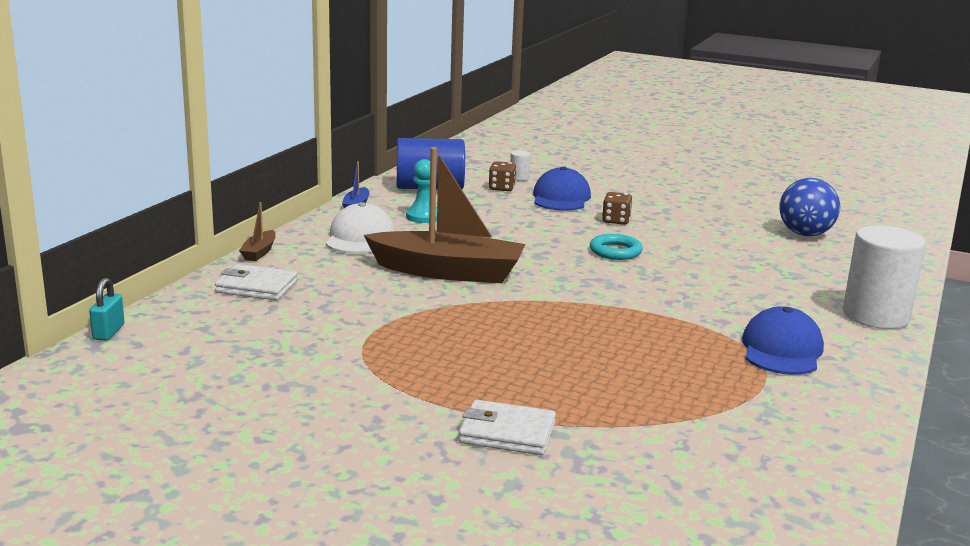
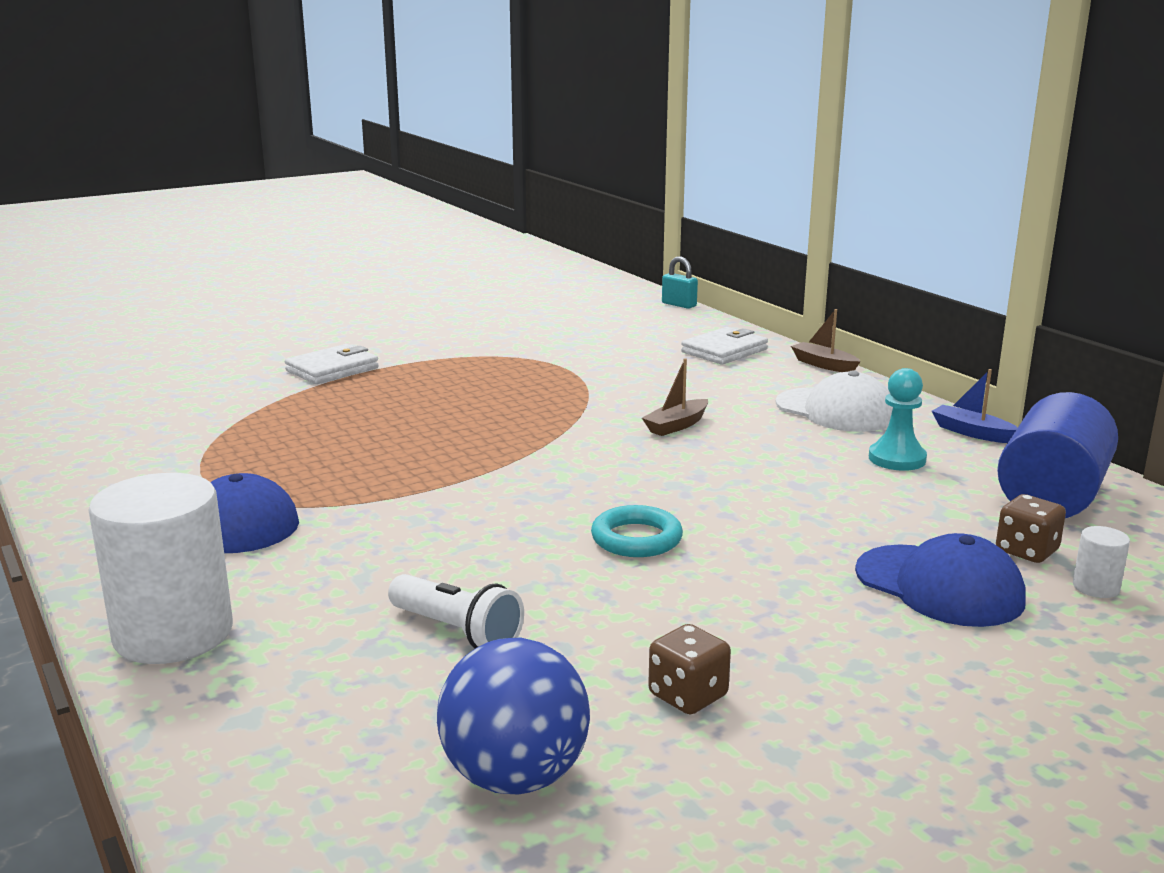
camera: 125 degrees right, 0 degrees up
(448, 272) = (676, 425): brown boat -> brown boat, size x0.41
(616, 221) = (773, 591): brown dice -> brown dice (688, 695)
(755, 264) = (457, 631): none -> white flashlight

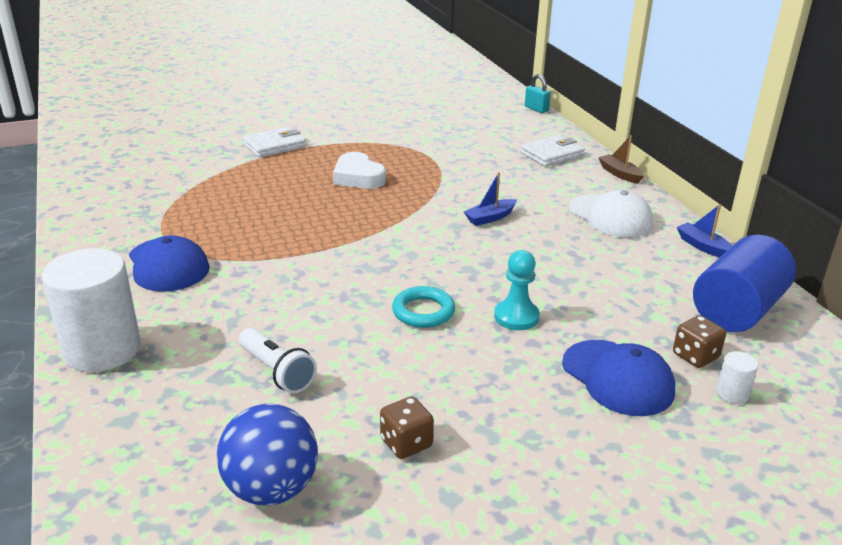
camera: 10 degrees right, 10 degrees up
(470, 395) = (358, 177): none -> white heart
(676, 425) = (490, 218): brown boat -> blue boat
(897, 459) = (636, 264): turquoise pawn -> turquoise pawn (516, 317)

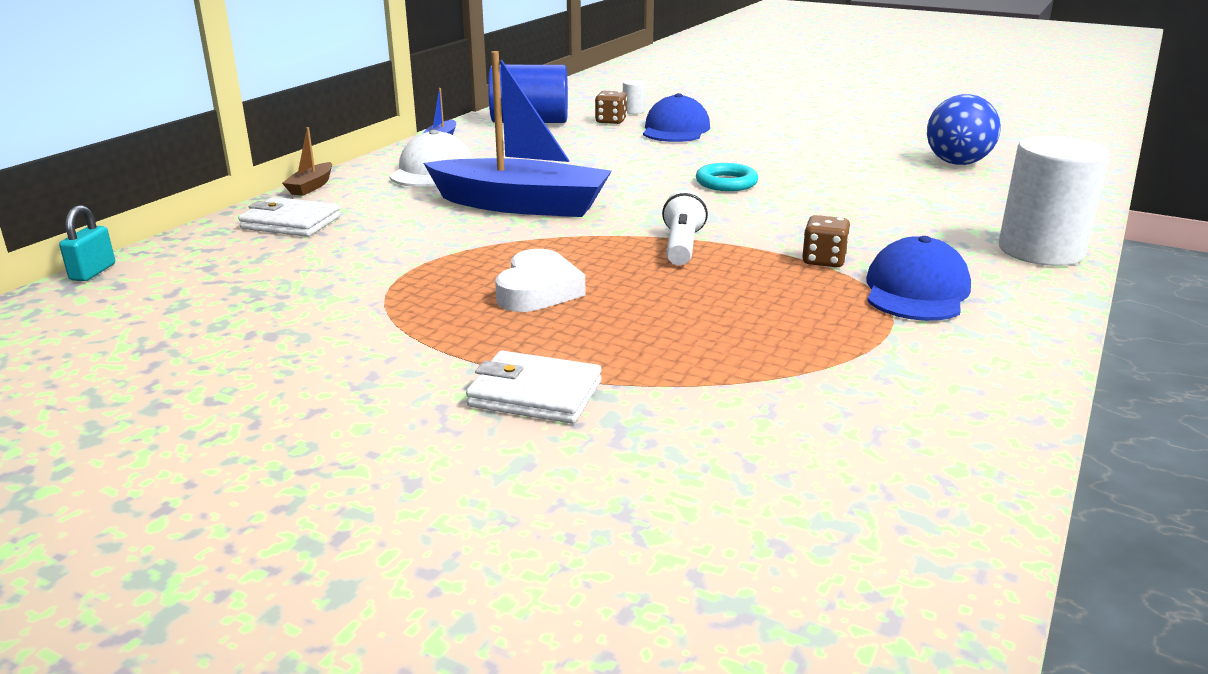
camera: 130 degrees left, 5 degrees down
(277, 371) = (893, 195): white flashlight -> white flashlight (682, 246)
(406, 443) = (850, 151): brown dice -> brown dice (824, 261)
(490, 218) = (521, 205): blue boat -> blue boat, size x2.45
(516, 317) = (667, 160): turquoise pawn -> none

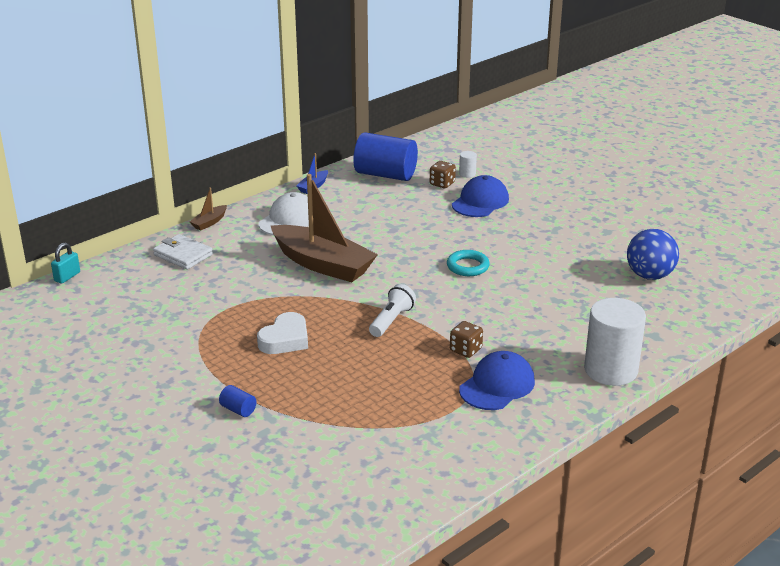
camera: 20 degrees right, 5 degrees up
(521, 205) = (322, 264): blue boat -> brown boat
(535, 394) = (238, 410): white wallet -> blue cylinder

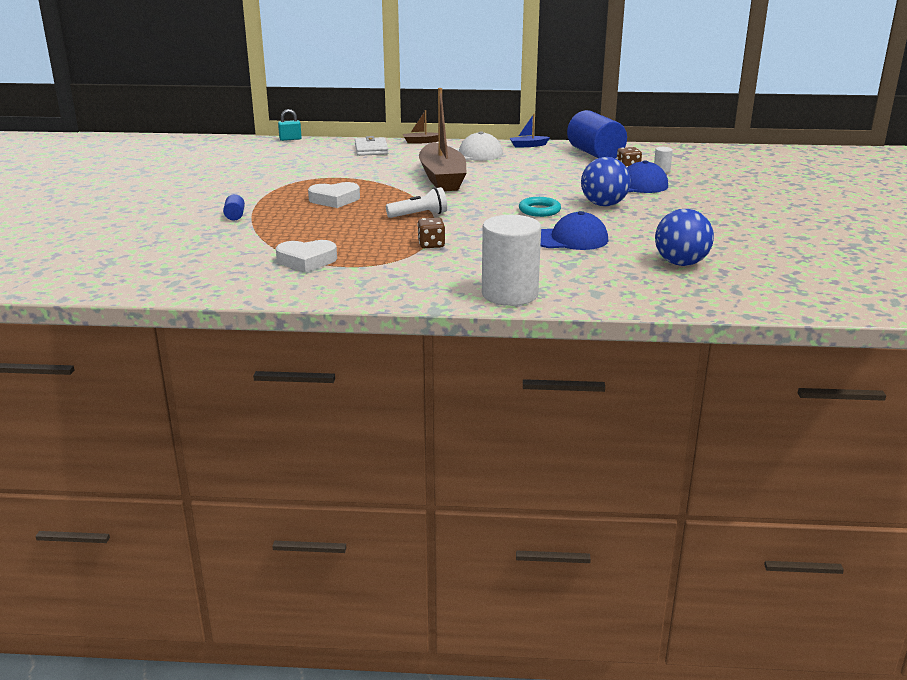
camera: 45 degrees right, 5 degrees down
(411, 425) = (306, 261): none -> white heart
(497, 385) = (407, 267): blue cap -> blue cap (569, 239)
(498, 236) = (603, 205): none -> blue ball

